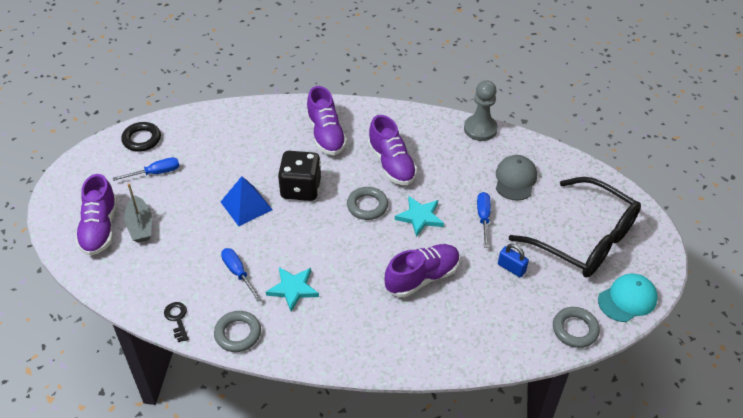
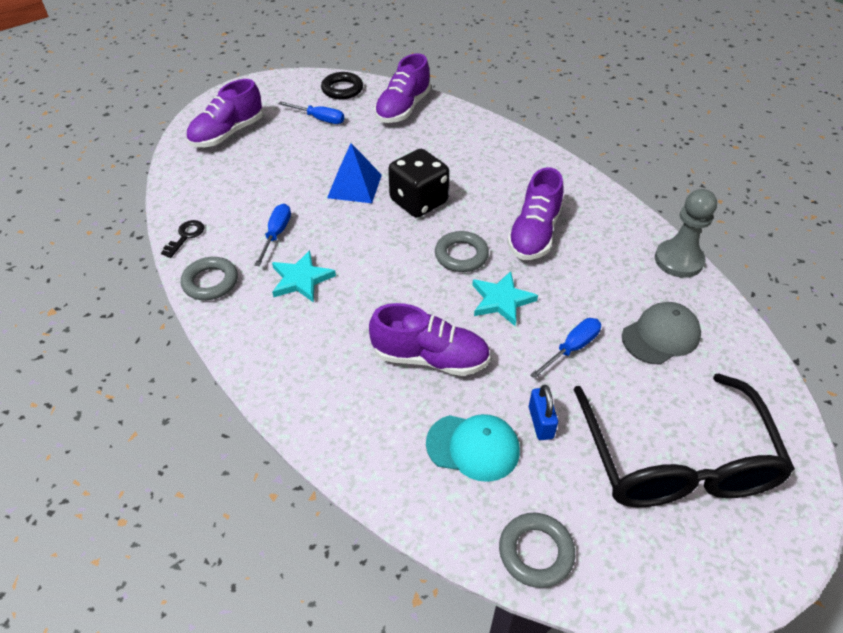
camera: 45 degrees right, 0 degrees up
(140, 226) = (256, 150): grey boat -> none
(326, 134) = (501, 171): purple shoe -> purple shoe (403, 108)
(627, 299) = (653, 577): turquoise cap -> turquoise cap (473, 447)

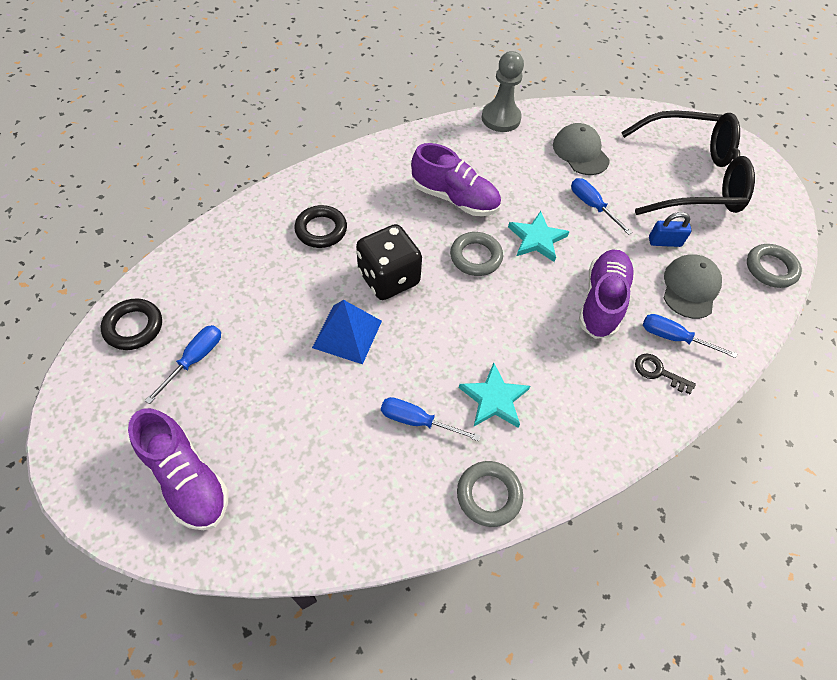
camera: 85 degrees left, 10 degrees up
(186, 236) = (403, 529): black key -> black key (658, 372)
(394, 425) = (674, 338): none -> blue screwdriver
(403, 108) = (208, 267): purple shoe -> none
(460, 156) = (321, 230): none -> black ring
(473, 447) = (690, 288): turquoise cap -> grey cap

